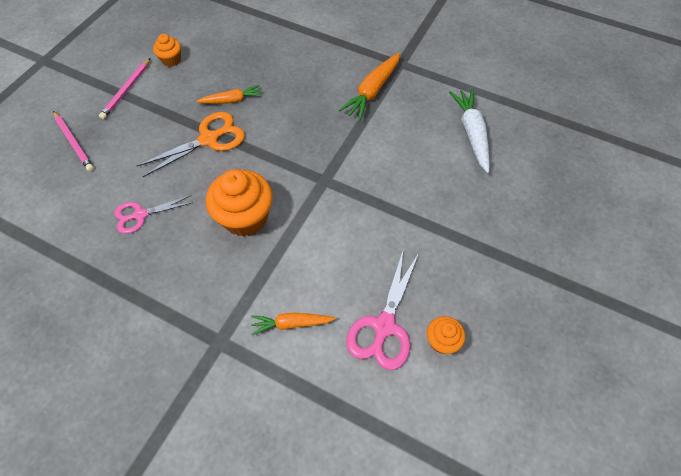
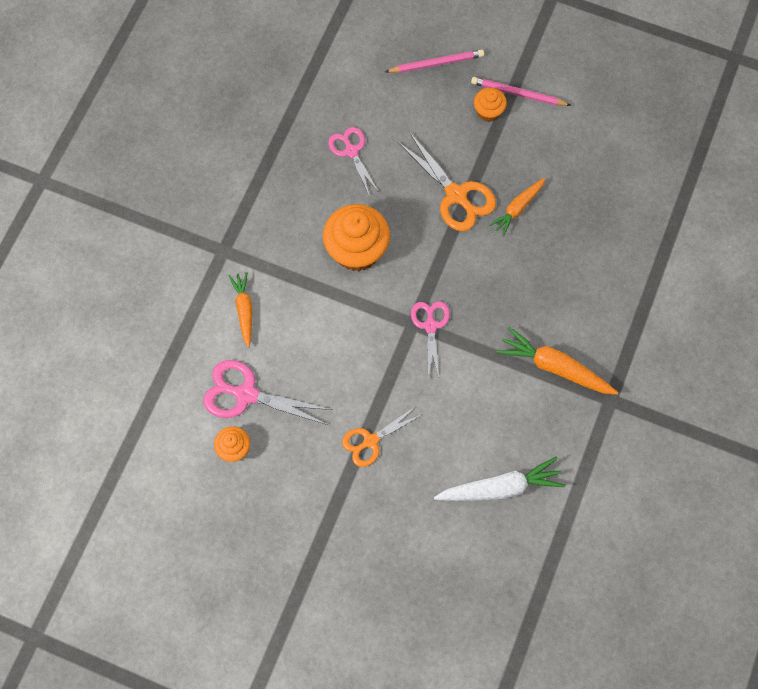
camera: 85 degrees right, 10 degrees up
(74, 142) = (436, 63): pink pencil -> pink pencil turned 150 degrees counterclockwise
(171, 60) = (574, 129): orange cupcake -> orange cupcake (488, 112)
(232, 100) = (518, 208): orange carrot -> orange carrot turned 60 degrees clockwise
(328, 167) = (430, 326): none -> pink scissors
(433, 220) = (370, 441): none -> orange scissors

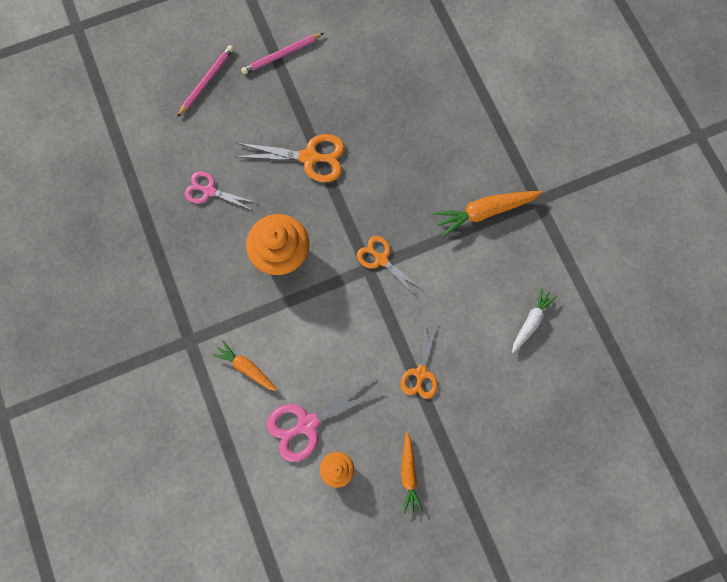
camera: 45 degrees left, 5 degrees up
(430, 326) = (381, 259): pink scissors -> orange scissors
(488, 112) = (274, 83): orange cupcake -> none
(500, 487) = (530, 322): white carrot -> white carrot, size x0.64
(518, 208) = (357, 130): orange carrot -> orange carrot (409, 473)

